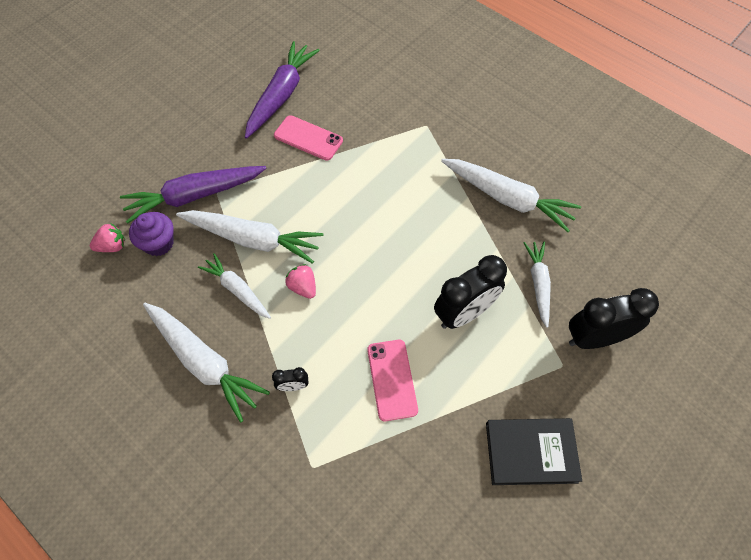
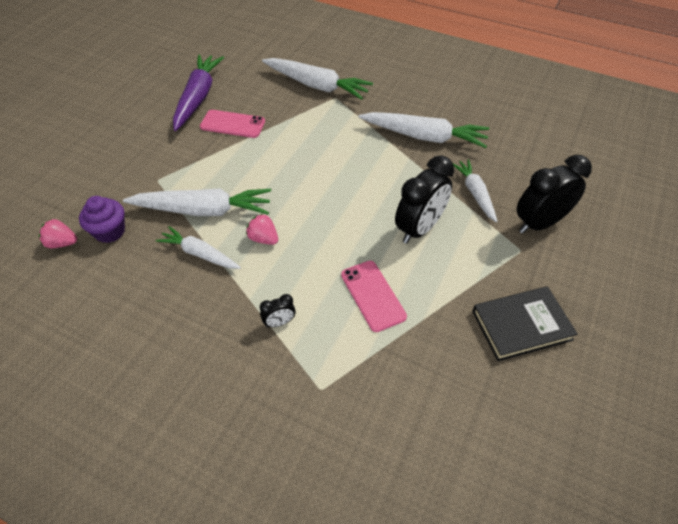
camera: 15 degrees left, 10 degrees down
(112, 246) = (62, 243): pink strawberry -> pink strawberry turned 135 degrees counterclockwise
(194, 196) = (136, 187): purple carrot -> none
(204, 362) = (183, 322): white carrot -> white carrot (317, 86)

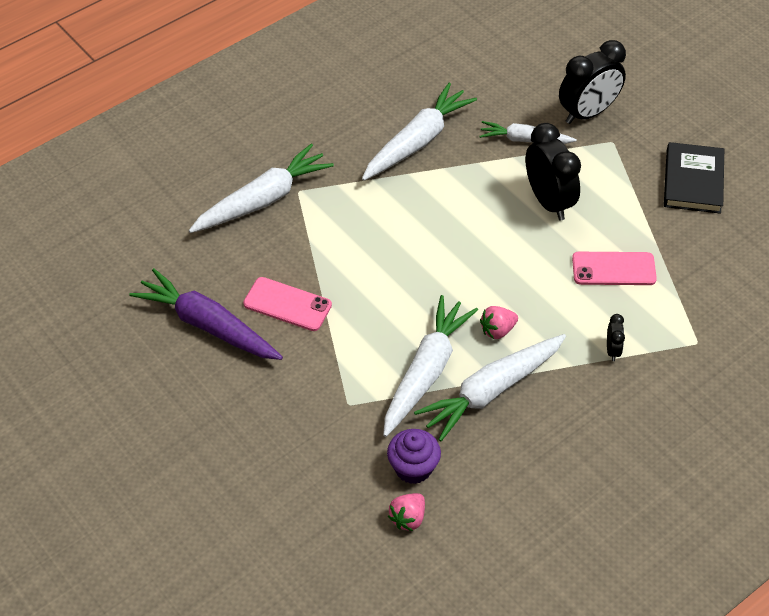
camera: 65 degrees left, 0 degrees up
(199, 254) = (491, 391): white carrot -> white carrot, size x1.64
(232, 124) = (287, 304): pink phone -> pink phone turned 75 degrees clockwise
(539, 223) = (587, 113): black clock -> black clock turned 120 degrees counterclockwise

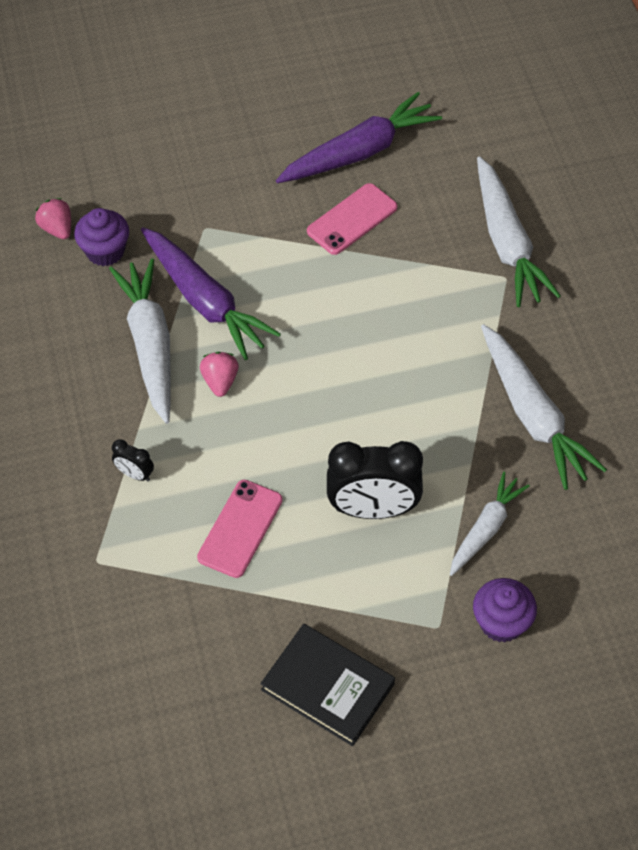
camera: 115 degrees right, 5 degrees up
(426, 371) = (205, 301): white carrot -> purple carrot
(587, 113) = (501, 622): black clock -> purple cupcake

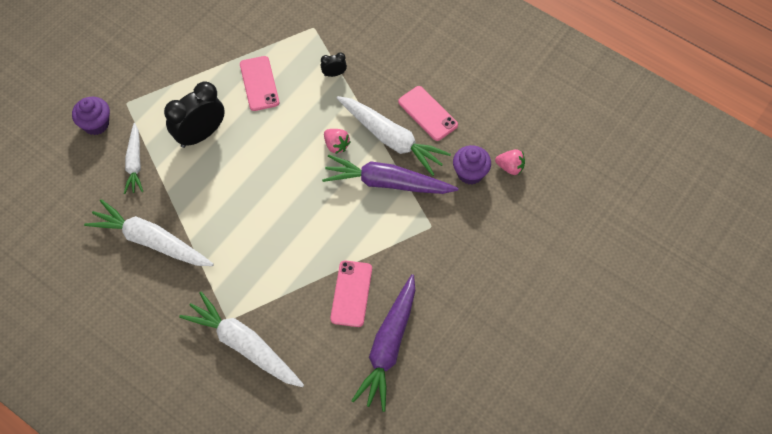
camera: 140 degrees right, 5 degrees up
(78, 346) = (427, 113): none -> pink phone
(327, 687) = (160, 46): black book -> none

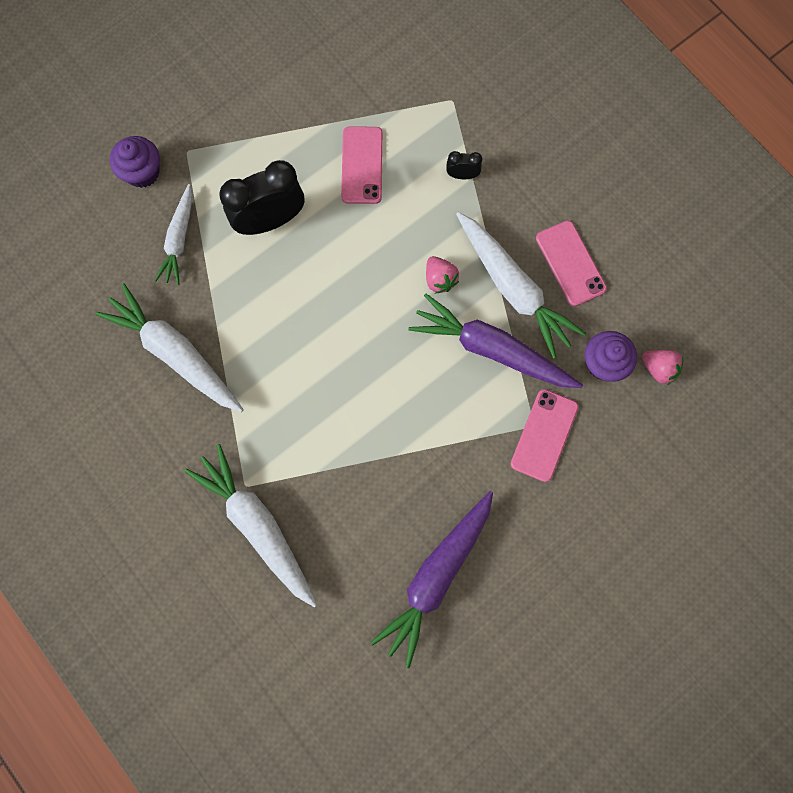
camera: 15 degrees right, 15 degrees up
(351, 293) = (407, 491): pink phone -> pink phone (544, 435)

